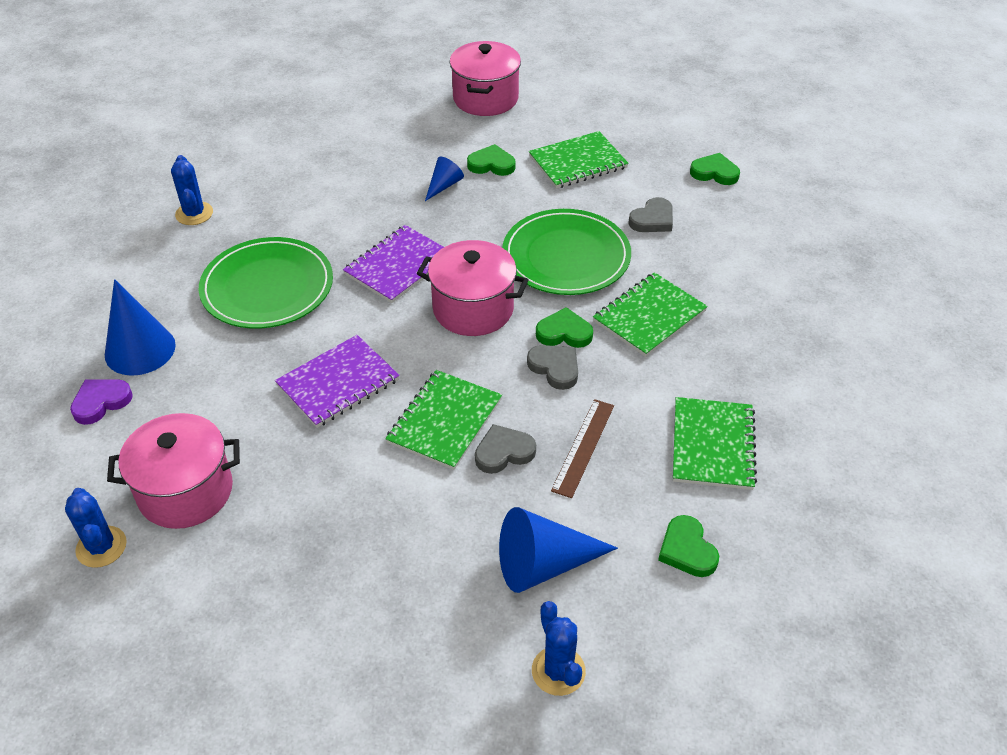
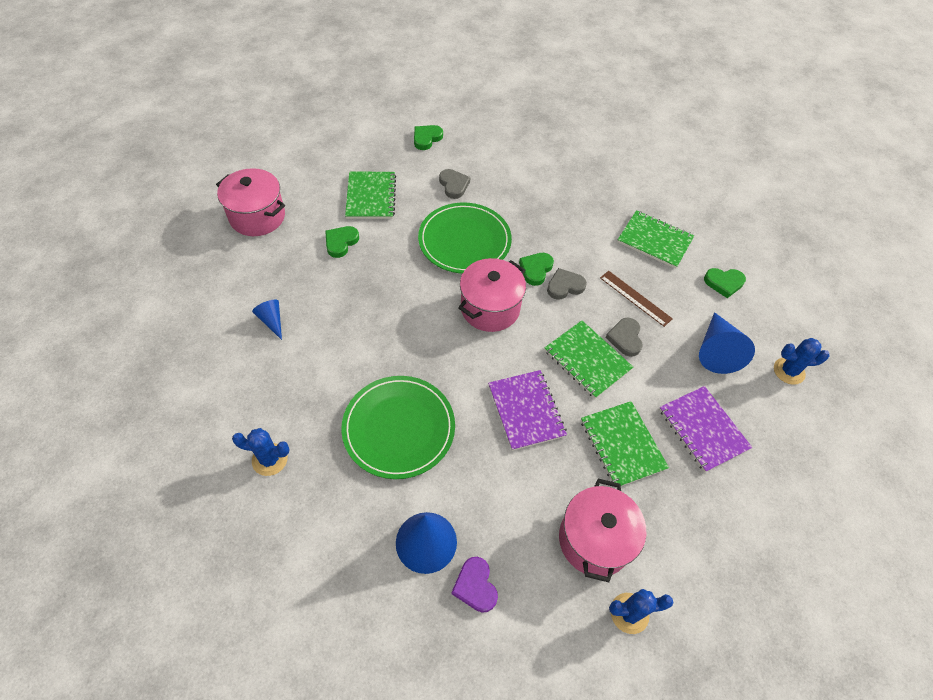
camera: 70 degrees left, 10 degrees up
(398, 266) = (422, 335): purple notebook -> purple notebook (703, 429)
(444, 185) = (346, 278): blue cone -> blue cone (271, 320)
(649, 316) = (541, 224): green notebook -> green notebook (622, 444)

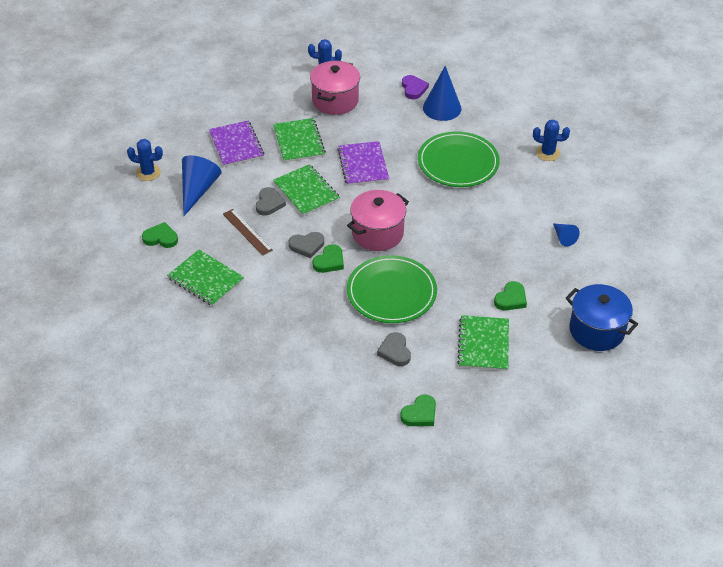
camera: 170 degrees left, 10 degrees down
(257, 217) = (596, 330): pink pot -> blue pot

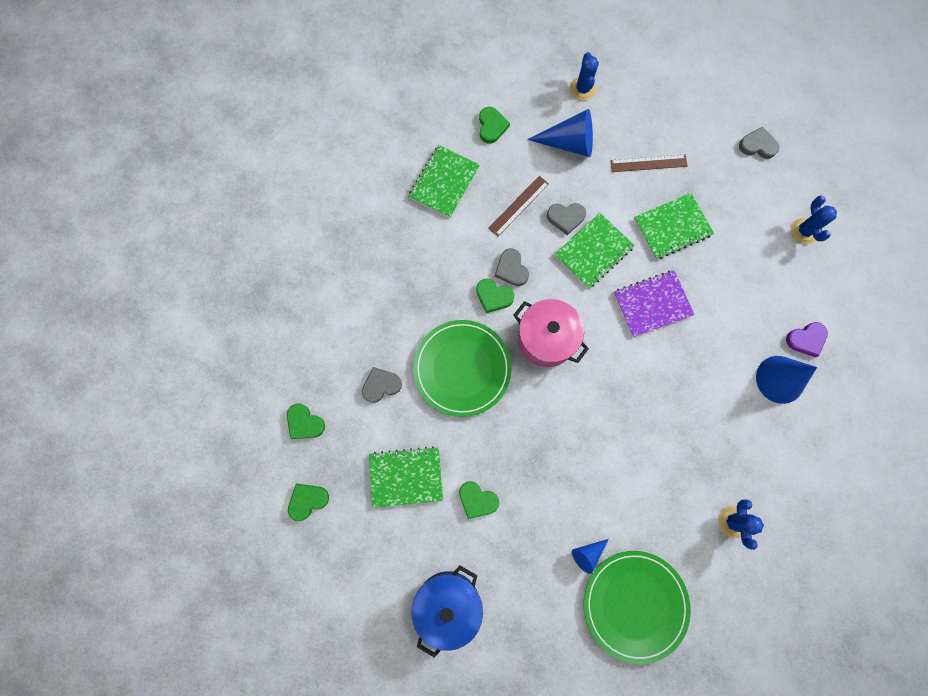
camera: 80 degrees right, 30 degrees up
(236, 145) = (648, 163): purple notebook -> brown ruler
(243, 82) = (757, 145): none -> grey heart
(335, 100) = (755, 252): pink pot -> none
(458, 162) = (685, 412): green plate -> green plate (635, 605)
(495, 419) = (307, 500): none -> green heart

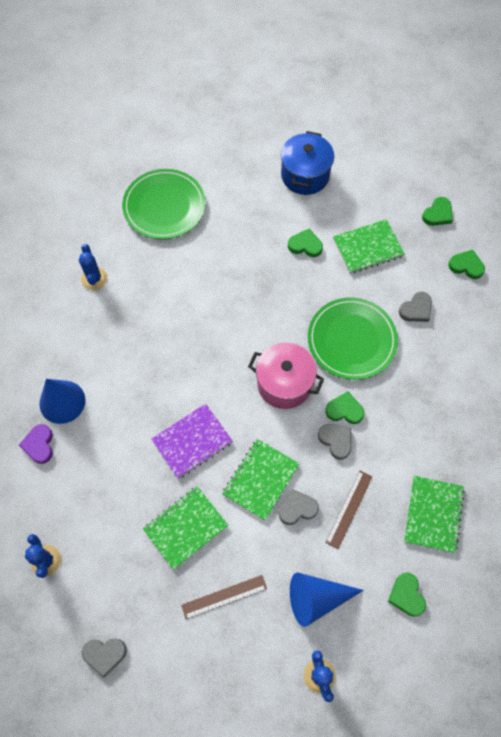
camera: 165 degrees right, 10 degrees down
(587, 554) = (208, 230): blue cone -> none
(806, 339) = (39, 445): purple heart -> purple heart turned 60 degrees counterclockwise

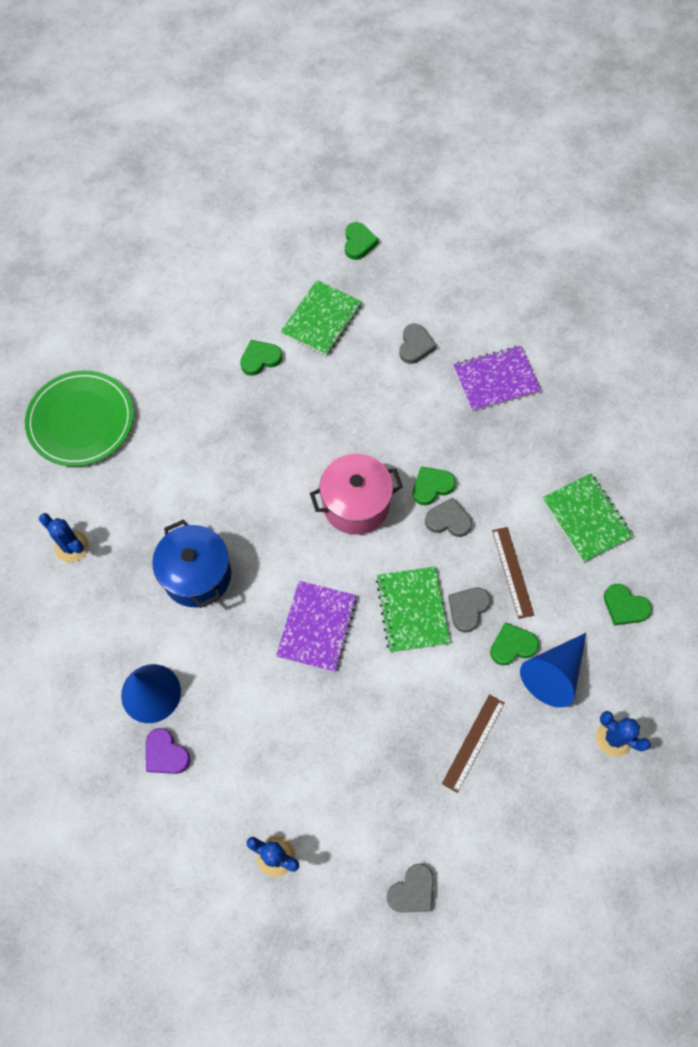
camera: 40 degrees left, 0 degrees up
(186, 527) = (383, 711): green notebook -> none
(305, 175) = (200, 291): blue pot -> blue pot (197, 575)
(351, 340) = (382, 417): green plate -> none
(453, 372) = (496, 380): none -> purple notebook
(466, 266) = (425, 274): green heart -> green heart (512, 645)

